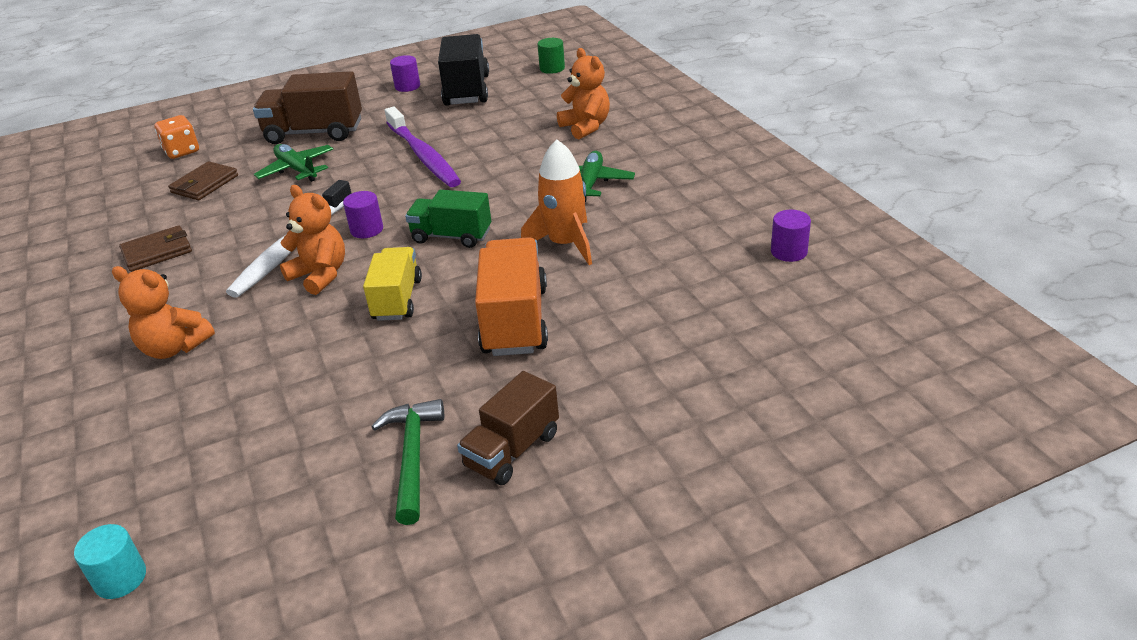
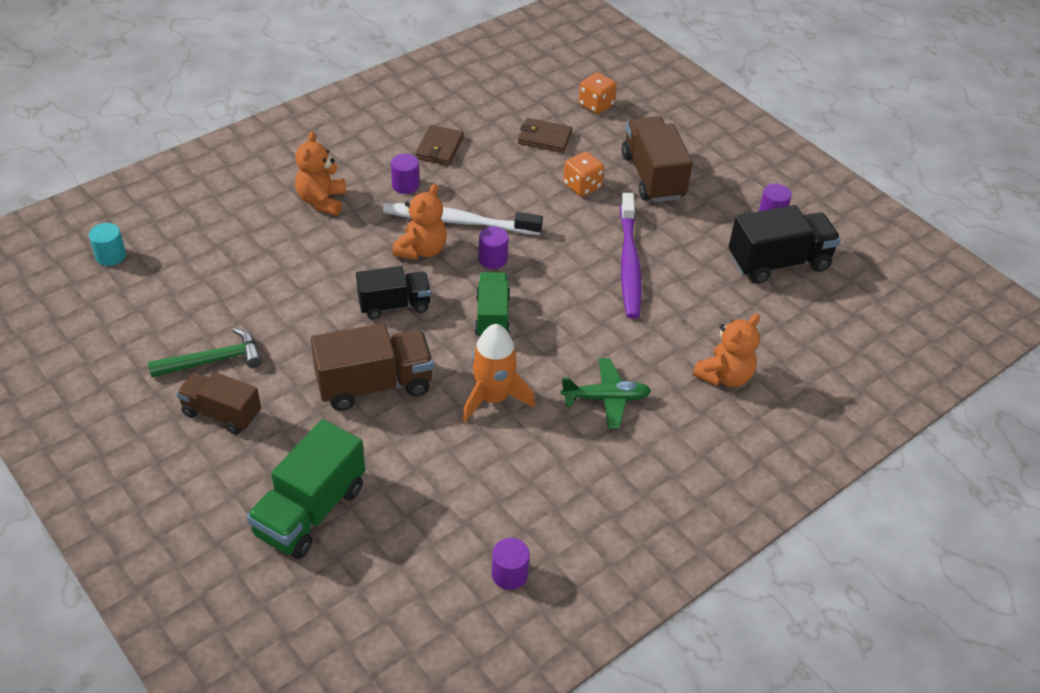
camera: 70 degrees right, 10 degrees up
(157, 252) = (439, 148): brown wallet -> brown wallet turned 60 degrees clockwise
(201, 280) = (405, 185): none -> purple cylinder
(297, 170) = (582, 186): green plane -> orange dice
(397, 299) = (394, 305): yellow truck -> black truck
(423, 156) = (629, 263): purple toothbrush -> purple toothbrush turned 45 degrees counterclockwise
(515, 320) = (374, 385): orange truck -> brown truck
(552, 68) = (859, 322): green cylinder -> none
(689, 377) = (310, 511): none -> green truck

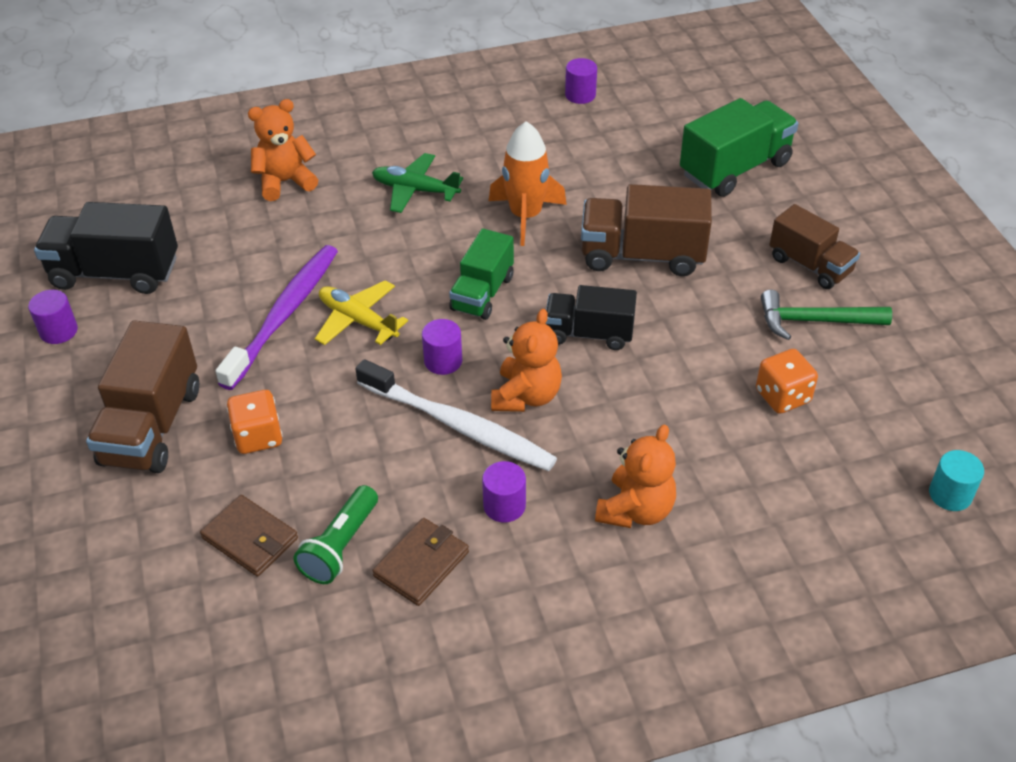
camera: 155 degrees left, 0 degrees up
(421, 250) = (526, 396): orange teddy bear -> orange teddy bear turned 150 degrees clockwise
(491, 146) = (340, 546): none -> green flashlight
(573, 272) = (358, 320): none -> yellow plane
(596, 105) = (120, 586): orange dice -> orange dice (782, 396)

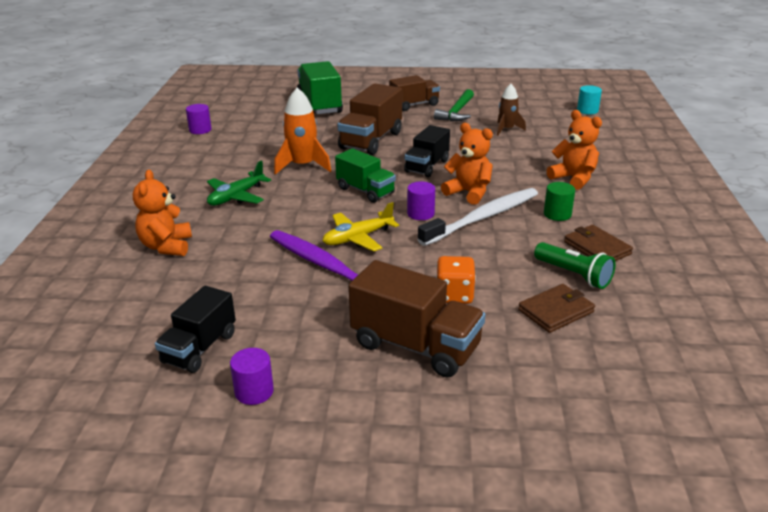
camera: 70 degrees left, 15 degrees down
(115, 273) = (200, 348): black truck -> black truck, size x0.66
(504, 506) = (557, 214): purple cylinder -> green cylinder
(782, 396) = (507, 129): orange dice -> brown rocket

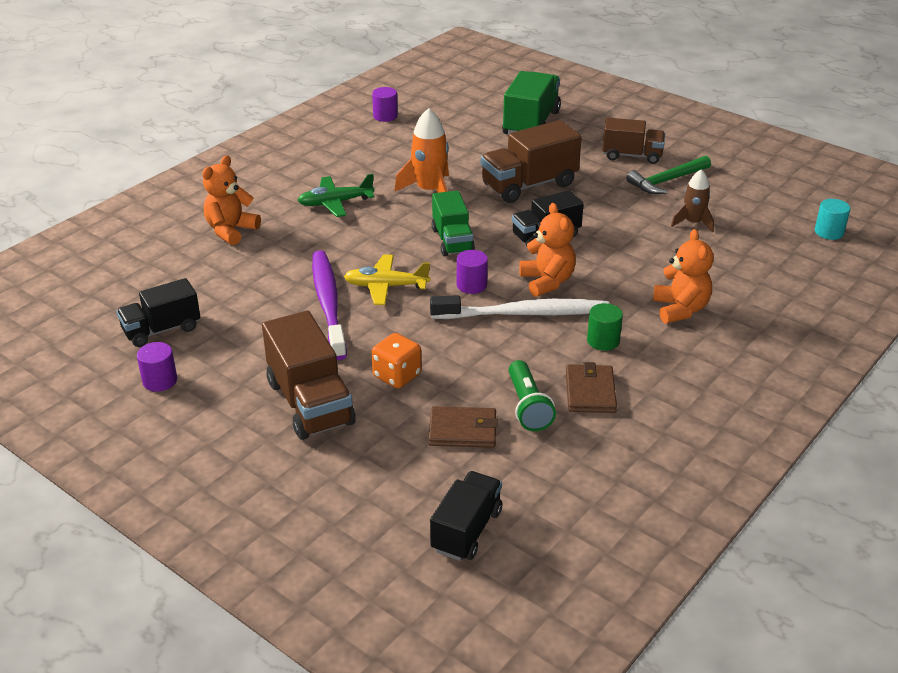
camera: 35 degrees right, 5 degrees up
(662, 379) = (466, 530): none -> black truck

